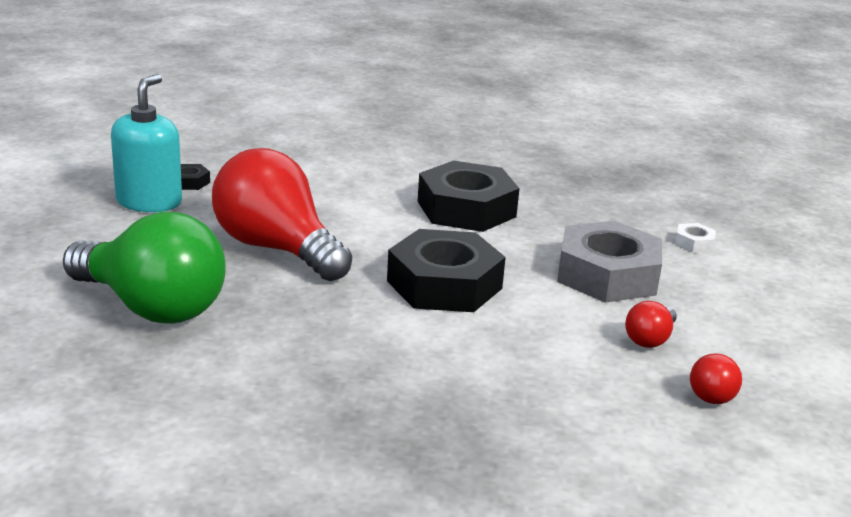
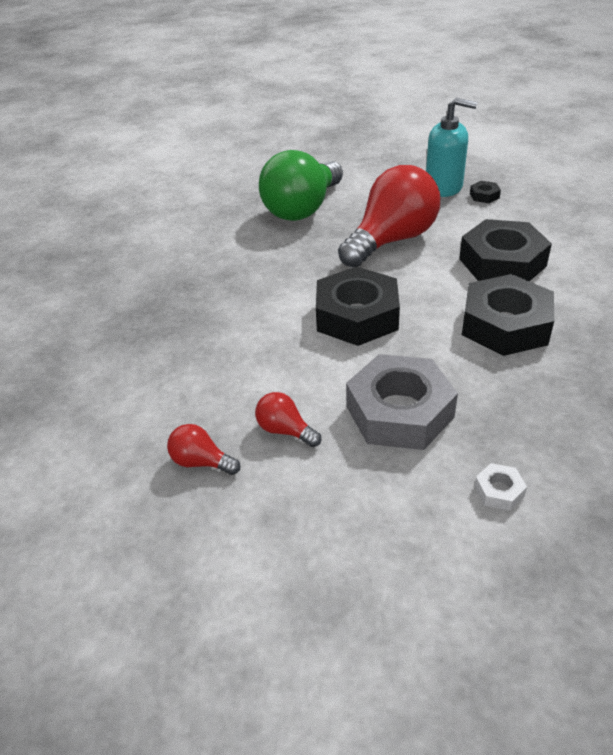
camera: 95 degrees right, 15 degrees up
(349, 194) = (502, 262): none -> black nut

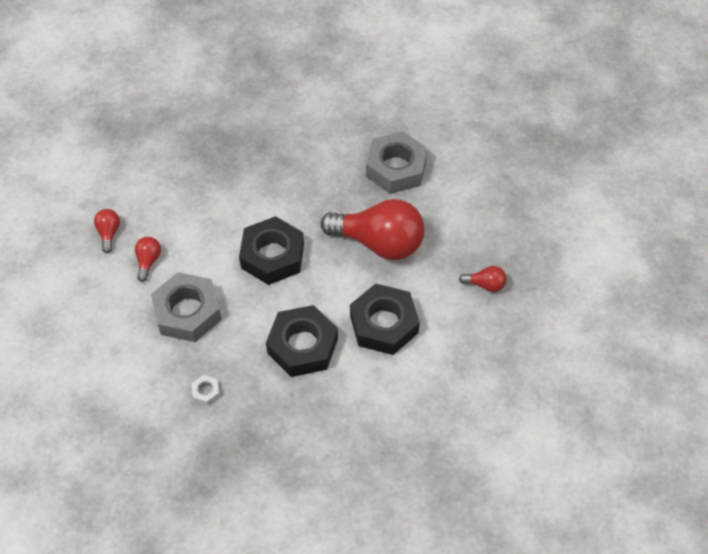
camera: 60 degrees right, 15 degrees up
(303, 209) = (396, 168): green light bulb -> grey nut
(444, 187) = (485, 251): turquoise soap dispenser -> none
(484, 196) = (485, 284): black nut -> red light bulb
(499, 491) = (143, 380): white nut -> white nut (206, 392)

